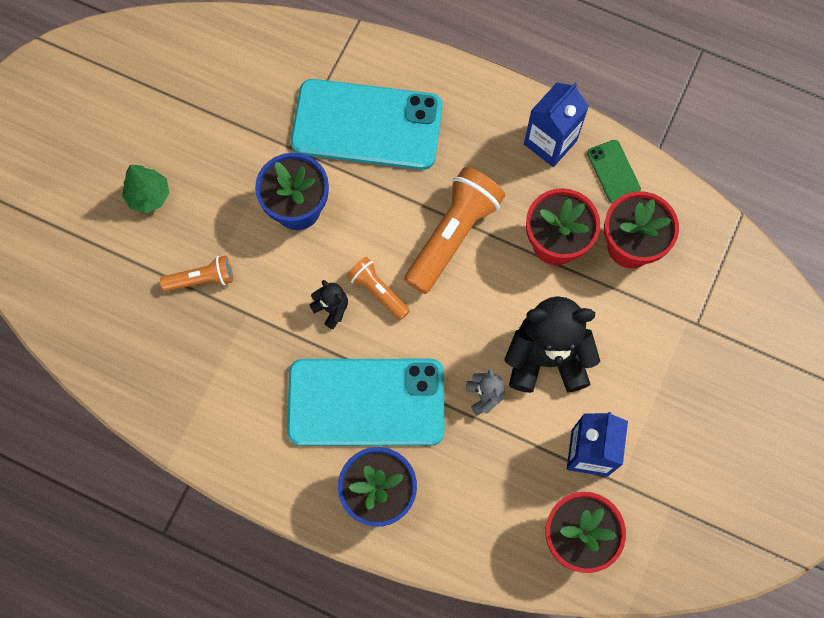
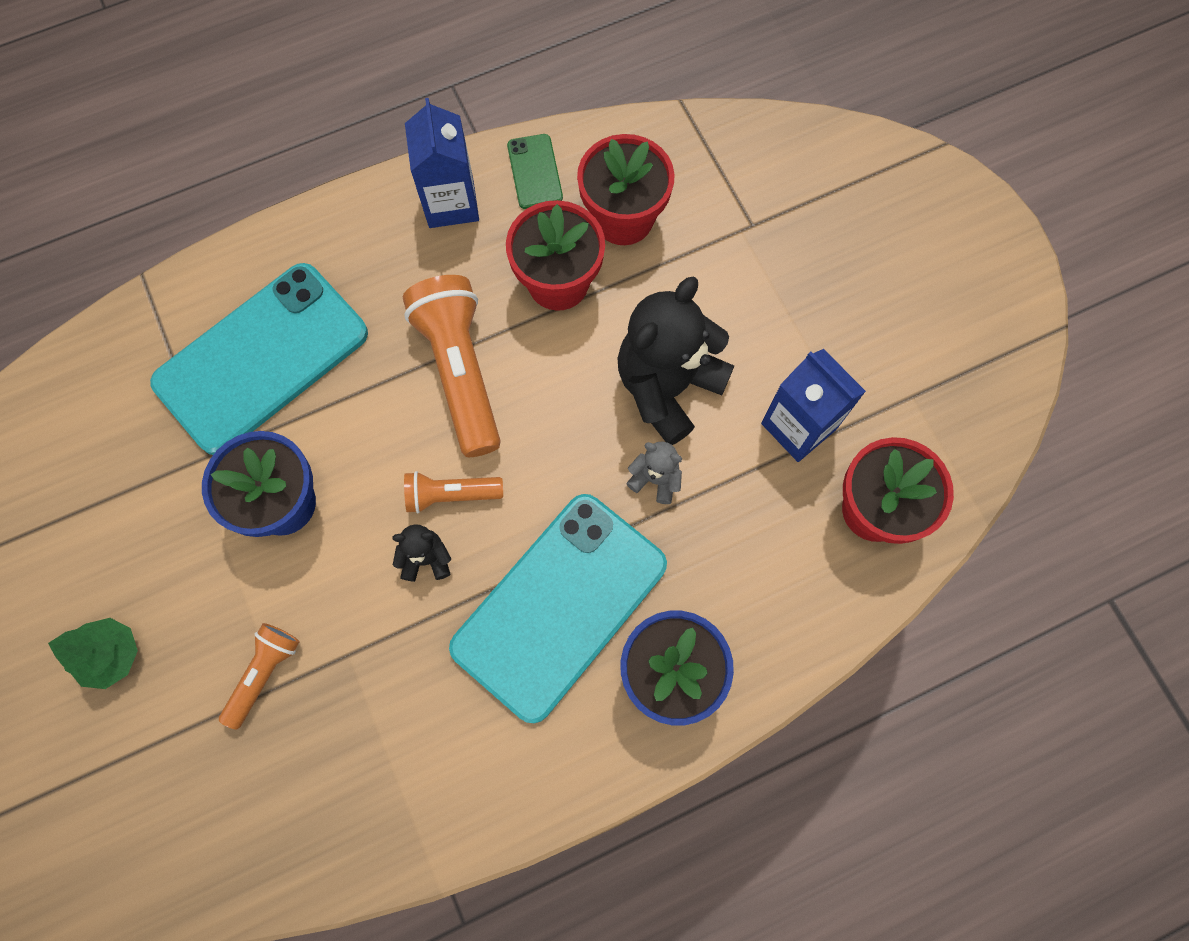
camera: 50 degrees left, 0 degrees up
(613, 171) = (534, 172): green phone -> green phone turned 60 degrees clockwise

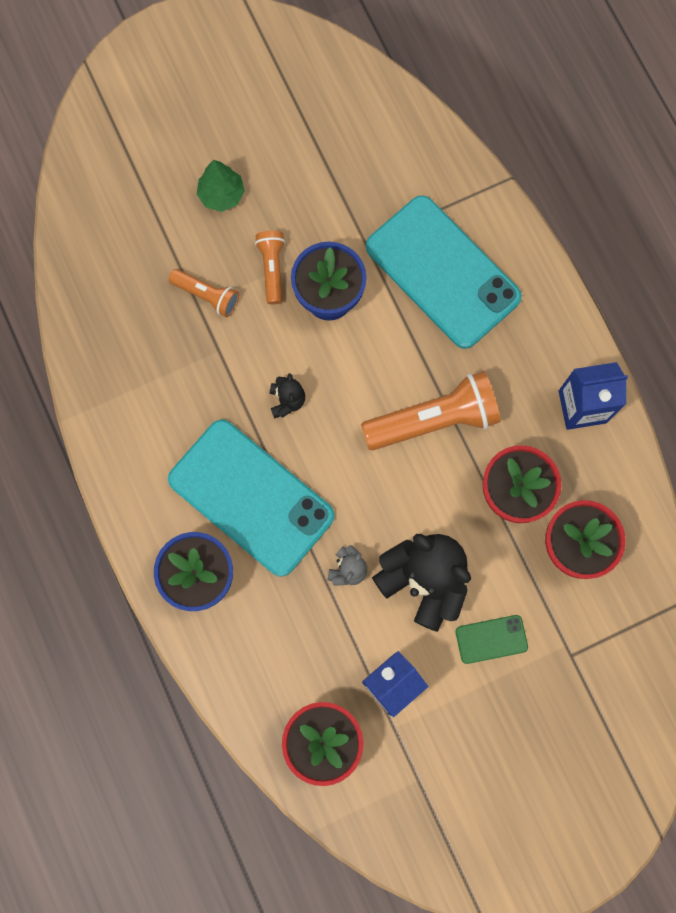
camera: 90 degrees right, 5 degrees up
(450, 495) = (335, 416): orange flashlight -> orange flashlight (272, 268)
(534, 172) = (614, 473): green phone -> green phone (491, 639)

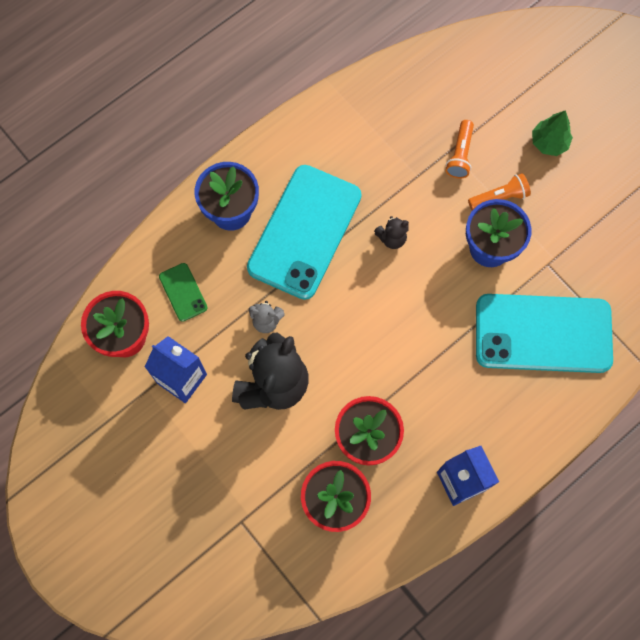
camera: 75 degrees right, 5 degrees down
(434, 419) = (411, 358): orange flashlight -> none
(442, 272) = (543, 333): turquoise phone -> turquoise phone turned 60 degrees clockwise
(491, 639) = (238, 450): green phone -> green phone (183, 292)

